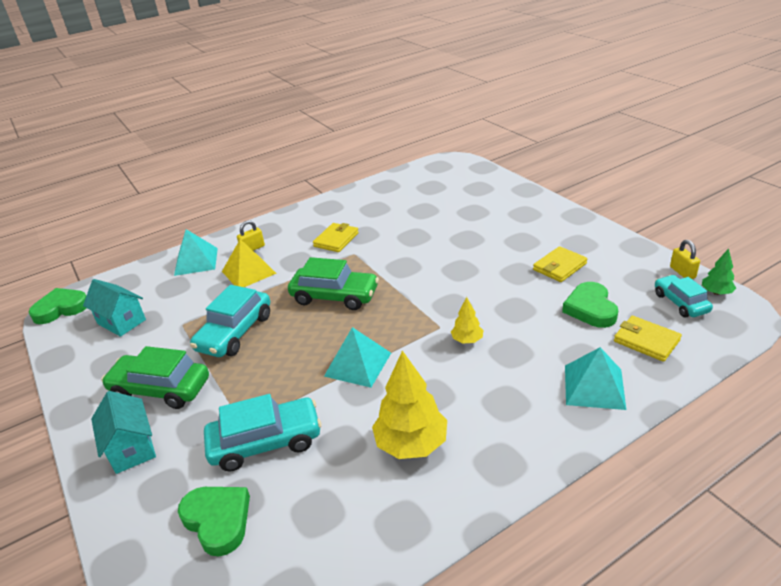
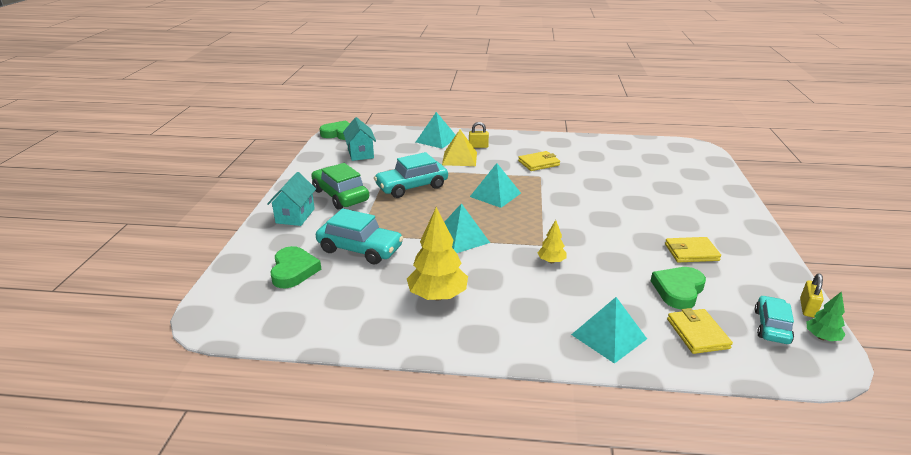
camera: 35 degrees right, 5 degrees down
(335, 296) = (495, 195): green car -> turquoise pyramid

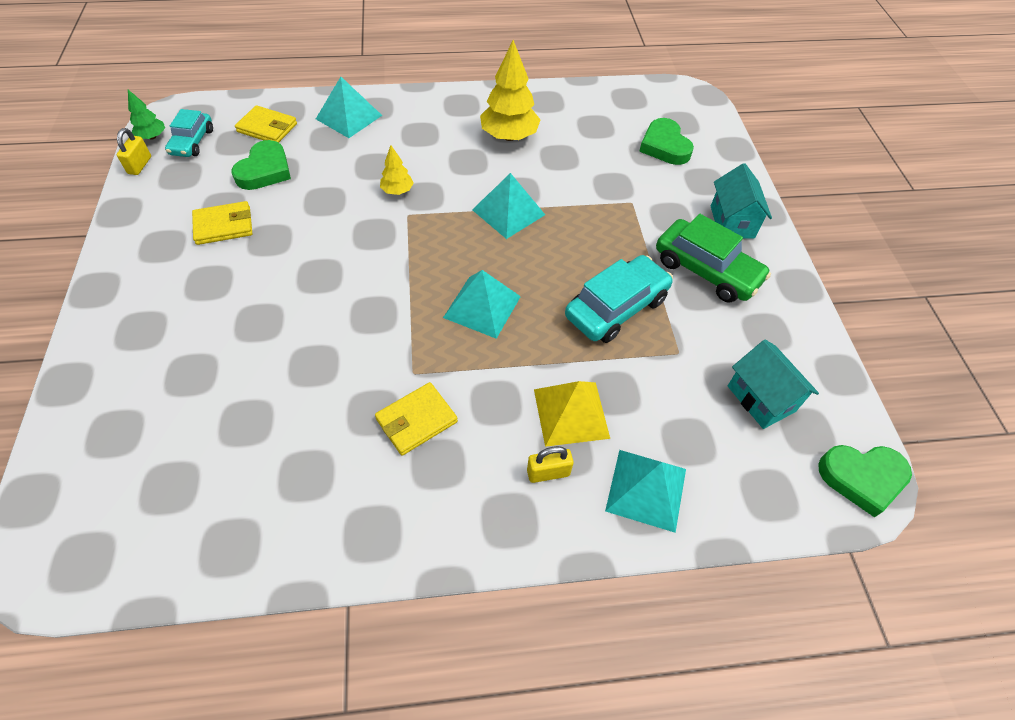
camera: 165 degrees right, 25 degrees up
(360, 249) = (616, 181): turquoise car -> none
(697, 333) = (267, 128): yellow wallet -> yellow wallet turned 45 degrees counterclockwise

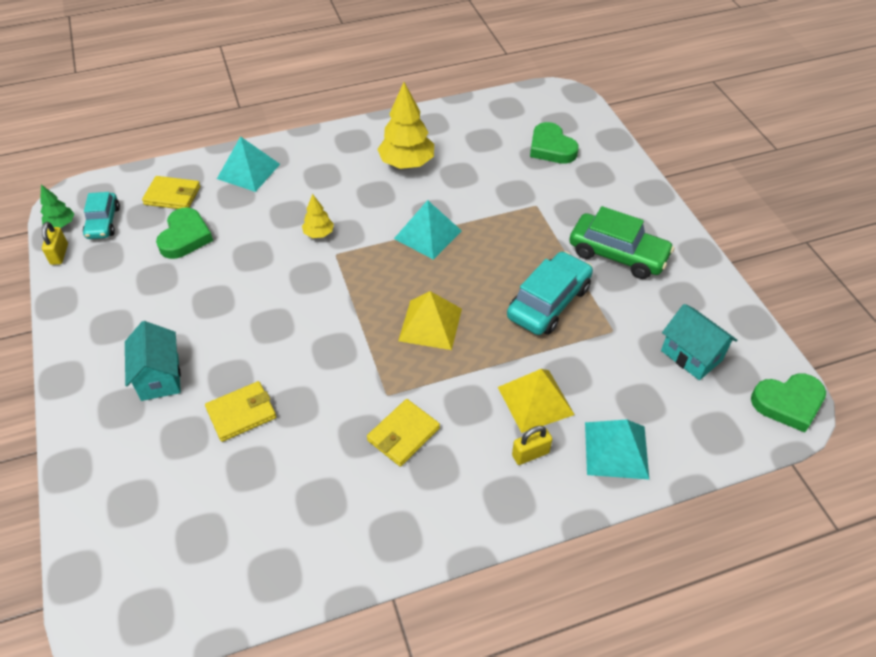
camera: 10 degrees left, 5 degrees down
(224, 226) = (164, 297): yellow wallet -> yellow wallet (241, 413)
(482, 306) = (430, 324): turquoise pyramid -> yellow pyramid
(732, 222) = (628, 207): turquoise house -> turquoise house (160, 377)

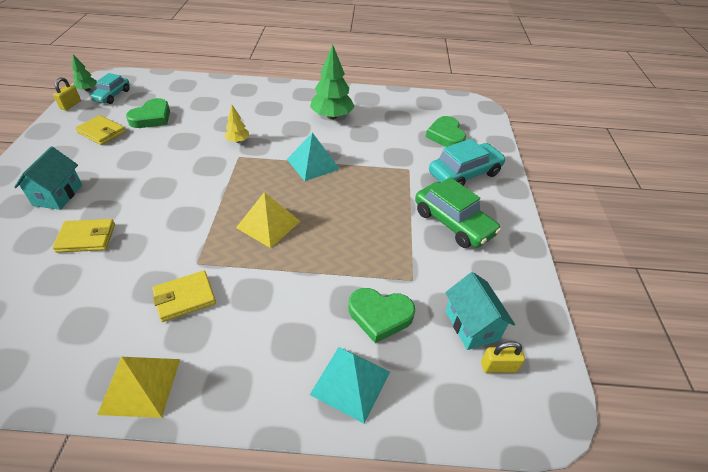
camera: 20 degrees right, 5 degrees down
(172, 195) = (165, 93): yellow wallet -> yellow wallet (101, 132)
(248, 171) = (224, 92): turquoise pyramid -> none
(407, 163) = (332, 116): yellow tree -> green tree
(530, 454) = (273, 355): yellow padlock -> yellow padlock (498, 367)
(535, 401) = (308, 312): yellow pyramid -> yellow pyramid (140, 385)
(548, 302) = (372, 239): turquoise car -> turquoise car (464, 173)
(788, 403) = (546, 406): green heart -> green heart (380, 315)

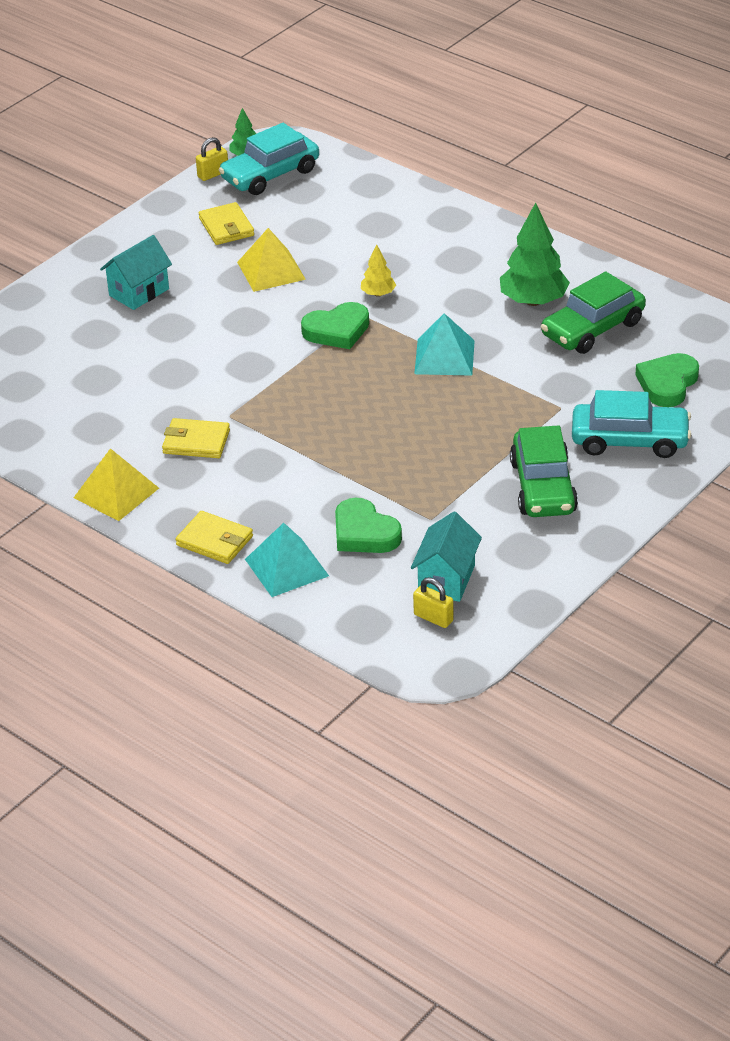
camera: 40 degrees right, 5 degrees down
(86, 238) = (141, 350): yellow wallet -> yellow wallet (214, 541)
(112, 95) = (270, 174): turquoise car -> turquoise car, size x1.59
(152, 117) = (297, 225): green heart -> green heart (337, 330)
(268, 224) = (330, 406): yellow pyramid -> yellow pyramid (271, 270)
(377, 120) = (592, 329): none -> green car

